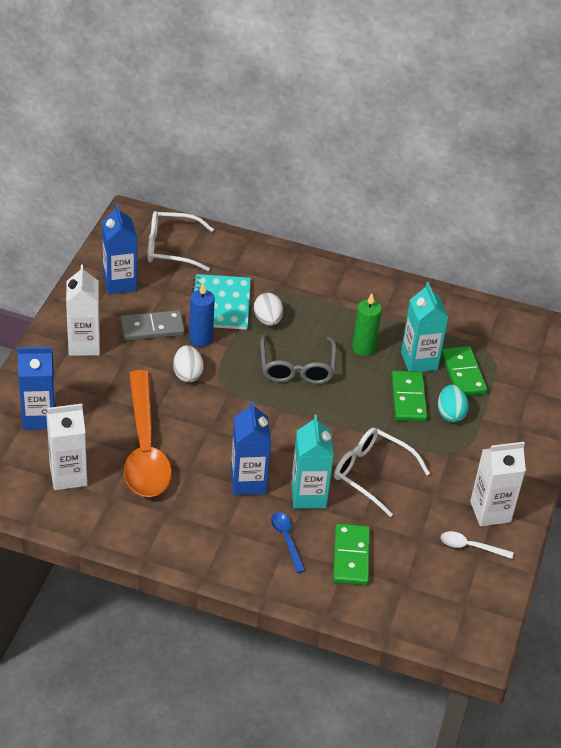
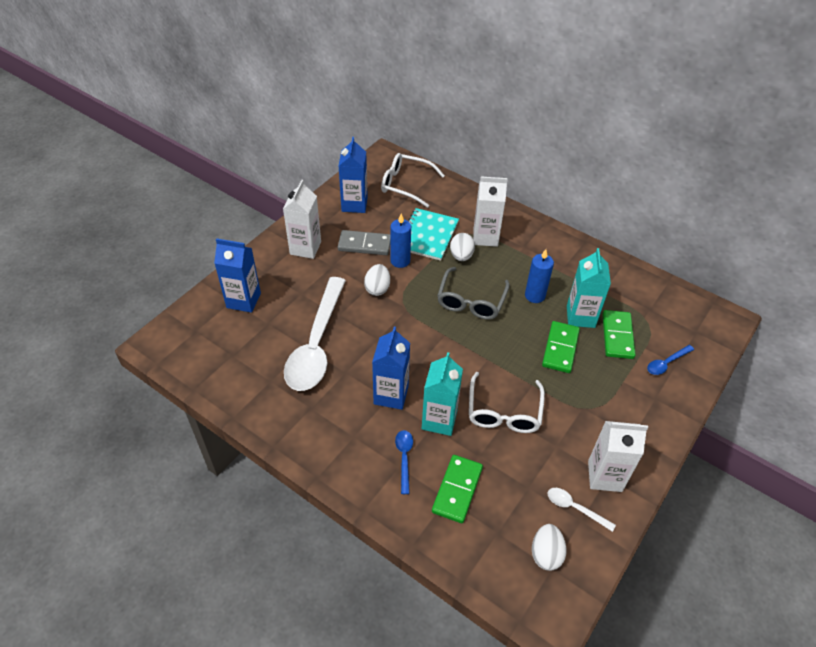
camera: 20 degrees right, 5 degrees up
(68, 476) = (244, 355): white carton -> white carton (485, 237)
(145, 447) = (316, 344): orange spoon -> white spoon
(363, 348) = (534, 295): green candle -> blue candle
(372, 474) = (504, 412): white glasses -> white glasses turned 135 degrees counterclockwise
(450, 414) = (594, 371): turquoise egg -> none
(456, 593) = (546, 554): none -> white egg
(520, 391) = (666, 363): none -> blue spoon

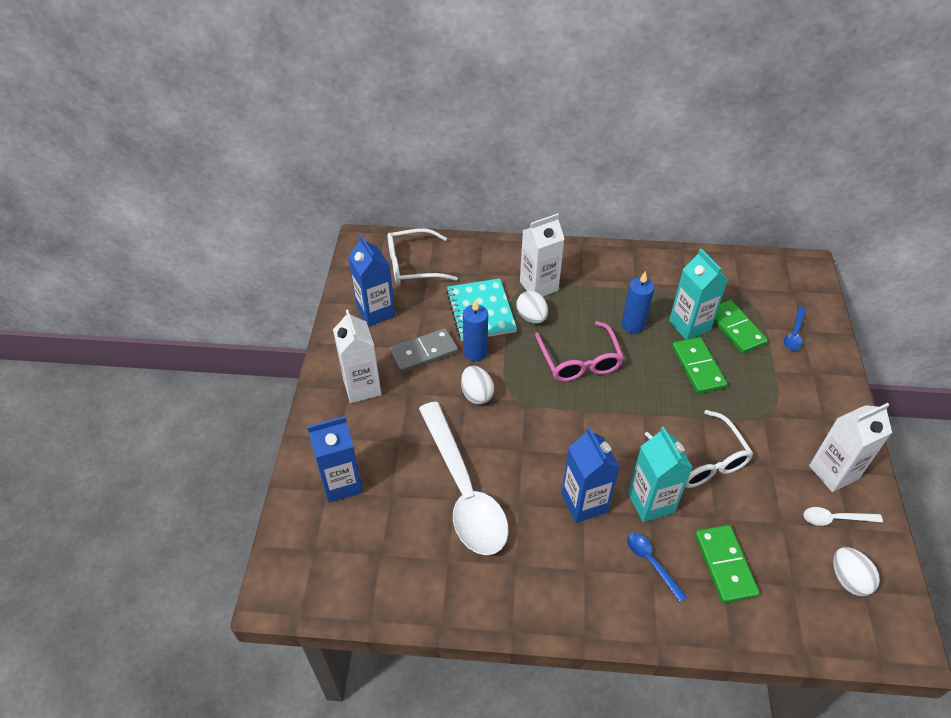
camera: 30 degrees left, 0 degrees up
(471, 301) = (579, 361): grey glasses -> pink glasses

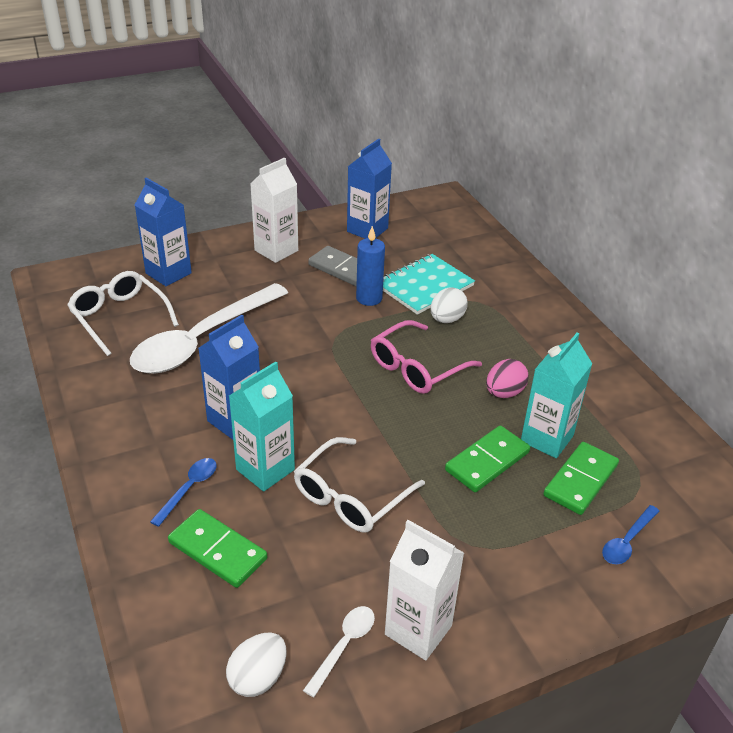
camera: 60 degrees right, 10 degrees down
(412, 265) = (443, 230): white glasses -> white glasses (119, 317)
(476, 394) = (318, 314): white egg -> none
(539, 286) = (494, 312): white carton -> none
(633, 325) = (504, 393): blue candle -> pink egg
(725, 565) = (217, 551): green domino -> green domino turned 75 degrees clockwise
(794, 334) = (627, 541): blue spoon -> blue spoon turned 45 degrees counterclockwise
(835, 519) = (344, 646): white spoon -> white spoon turned 60 degrees clockwise

